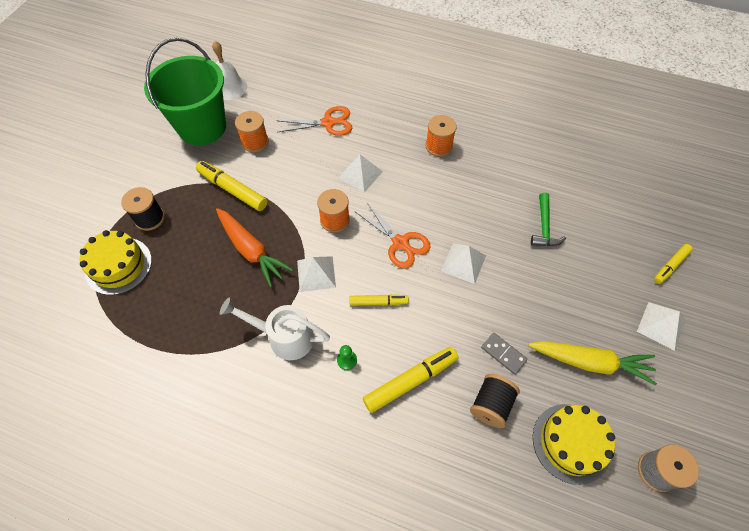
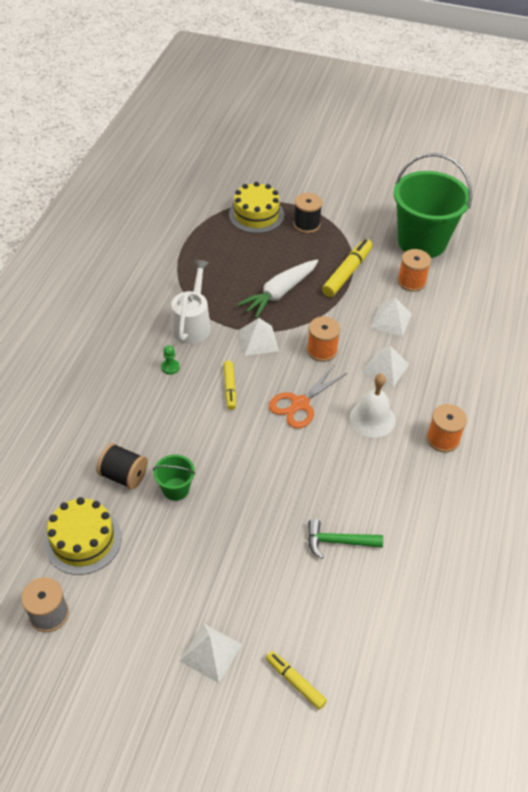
camera: 85 degrees right, 10 degrees down
(229, 87) = (483, 254): white bell -> white bell (372, 419)
(251, 250) = (279, 293): orange carrot -> white carrot
(328, 123) = (453, 337): orange scissors -> none
(410, 381) = (149, 413): yellow marker -> none
(463, 263) = (280, 459): white pyramid -> white pyramid (391, 320)
(503, 354) = (176, 489): grey domino -> green bucket
(590, 362) = (165, 569): yellow carrot -> none

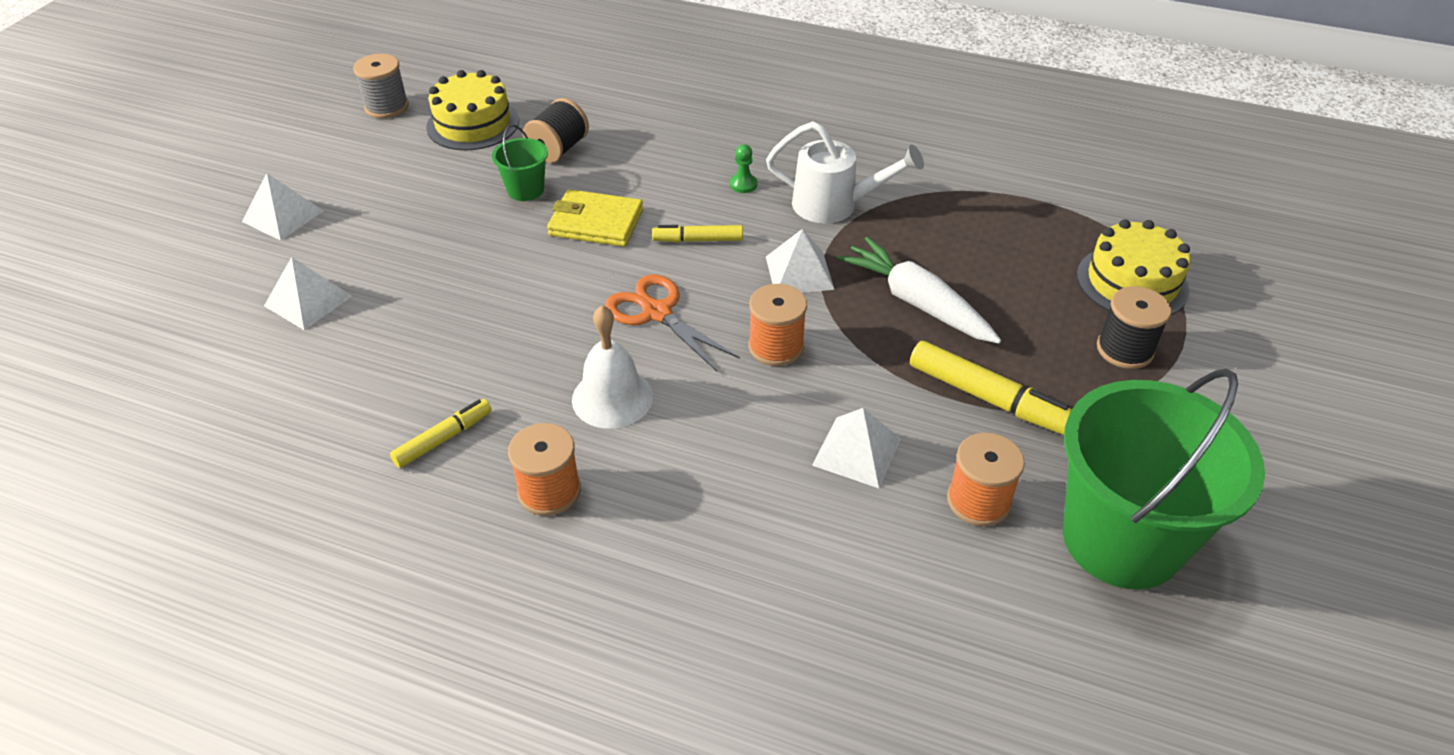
camera: 95 degrees right, 5 degrees down
(213, 443) = (596, 222): none -> yellow wallet
(295, 682) = (207, 282): yellow marker -> yellow marker (443, 439)
(338, 542) = (389, 336): green hammer -> none
(385, 368) = (729, 428): white pyramid -> white pyramid (308, 300)

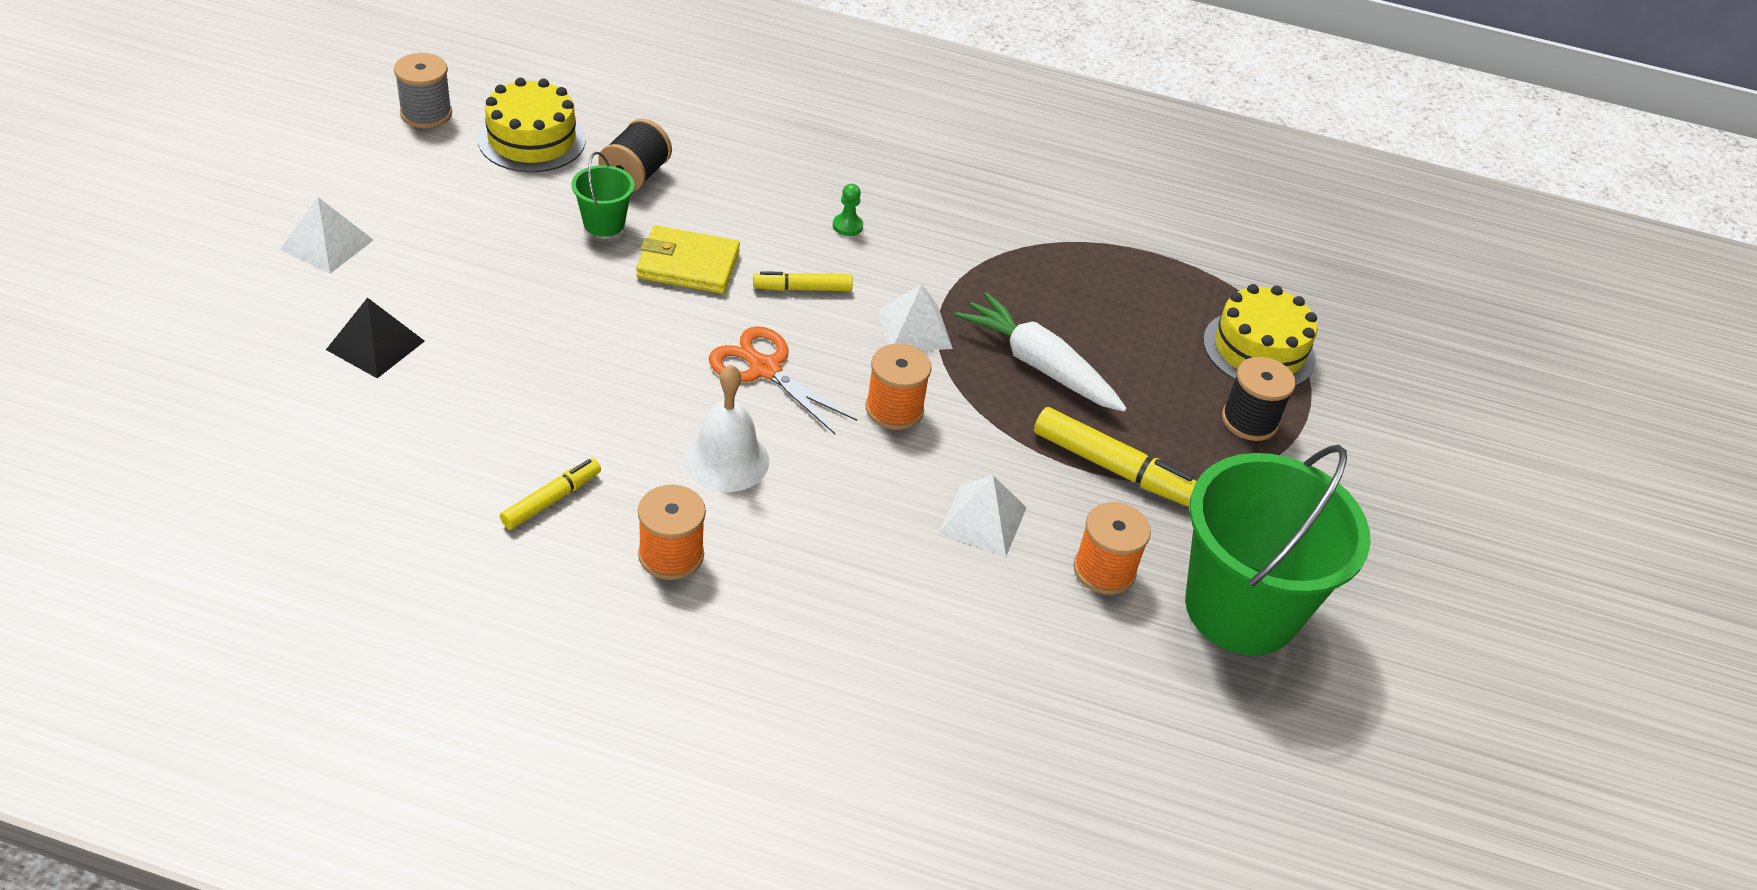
camera: 10 degrees left, 0 degrees up
(308, 300) = (375, 345): white pyramid -> black pyramid
(835, 205) = (948, 254): white watering can -> none

